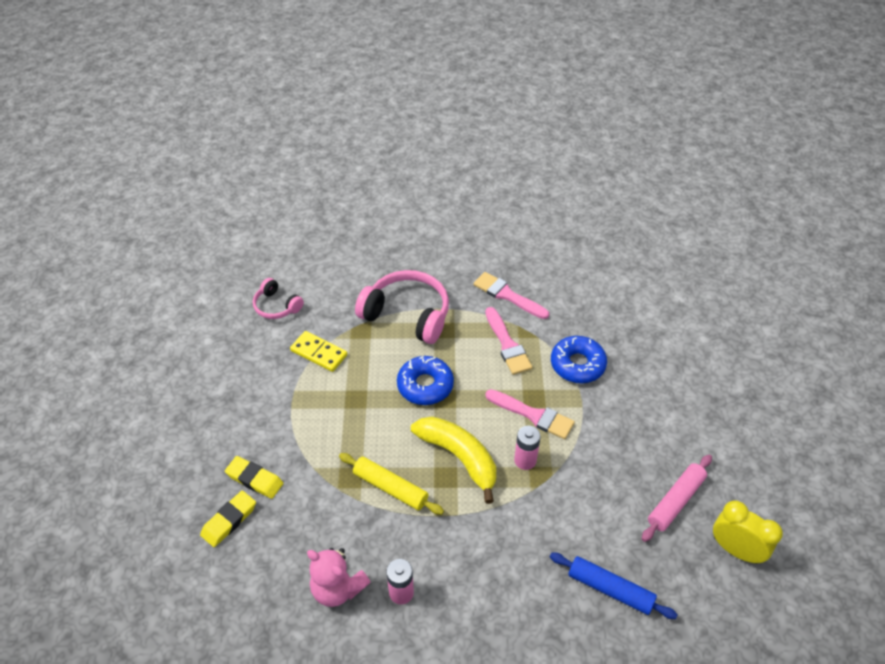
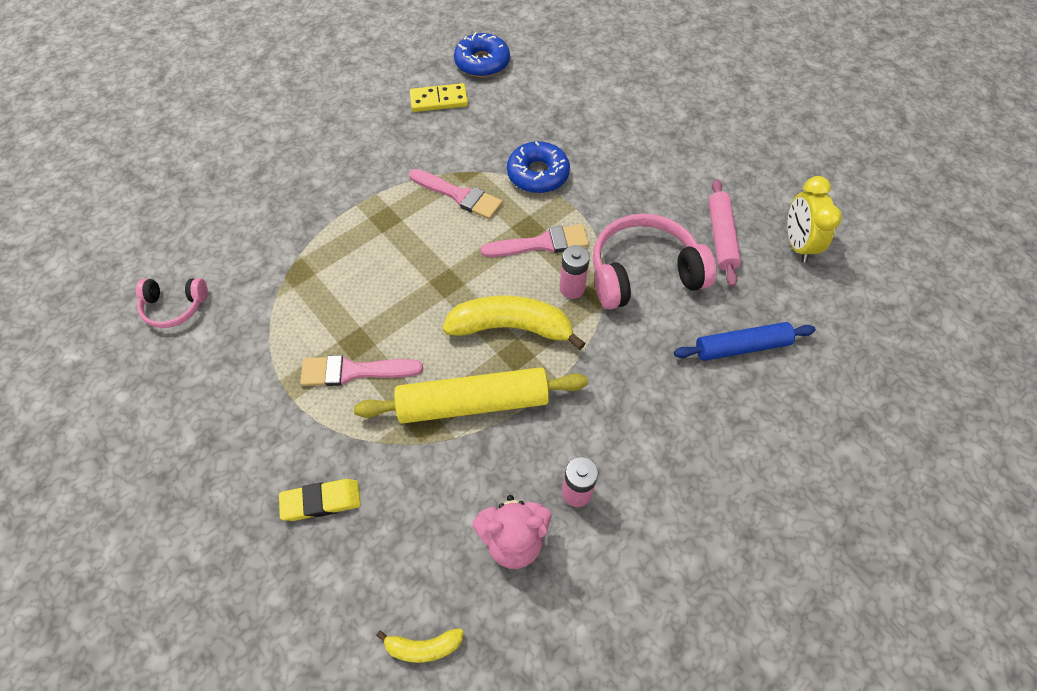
camera: 40 degrees left, 10 degrees up
(229, 520) = (333, 566): yellow eraser -> none
(234, 605) = (423, 647): none -> yellow banana
(319, 353) = (271, 324): yellow domino -> yellow domino (439, 100)
(390, 488) = (473, 403): yellow rolling pin -> yellow rolling pin, size x1.51
(407, 314) = (333, 227): pink headphones -> pink headphones (643, 272)
(425, 385) = (415, 283): blue donut -> blue donut (482, 63)
(507, 295) = (417, 150): pink brush -> pink brush (354, 371)
(735, 550) = (797, 244): yellow clock -> yellow clock turned 90 degrees counterclockwise

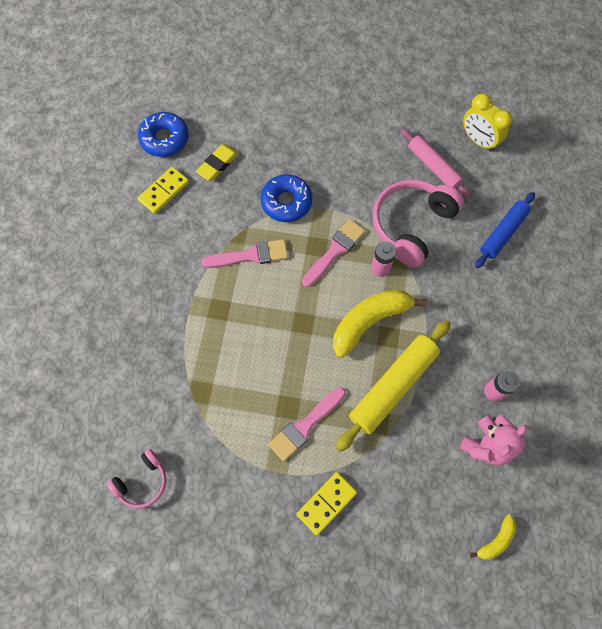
camera: 40 degrees left, 10 degrees up
(299, 456) = (326, 503): none -> yellow domino
(321, 501) = (366, 516): yellow eraser -> yellow eraser (218, 164)

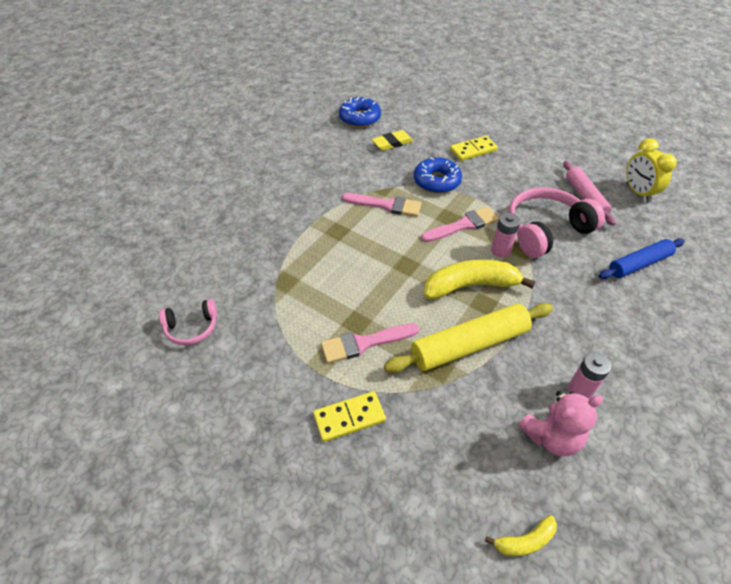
camera: 25 degrees right, 20 degrees down
(164, 191) = (340, 146): yellow domino -> yellow domino (473, 150)

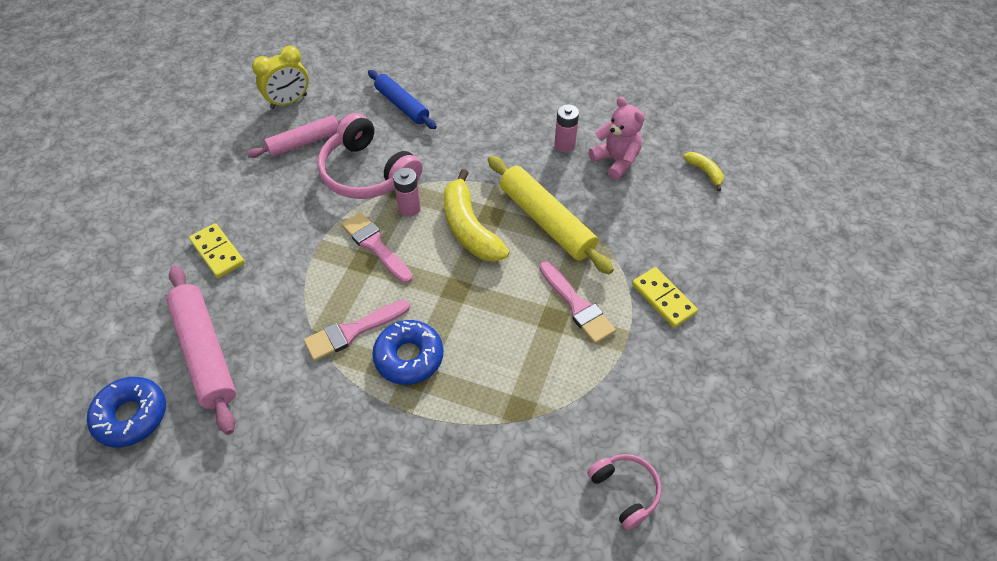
camera: 105 degrees left, 5 degrees up
(386, 205) = (352, 331): pink brush -> pink brush turned 120 degrees counterclockwise
(392, 143) = (205, 352): yellow eraser -> pink rolling pin
(436, 181) = (293, 283): blue donut -> blue donut (409, 357)

